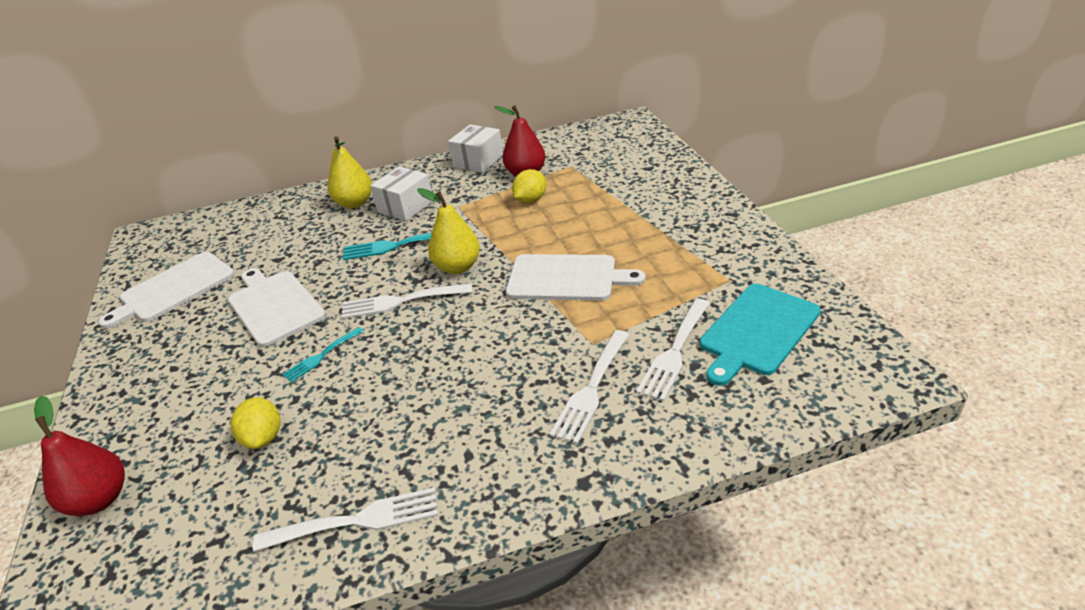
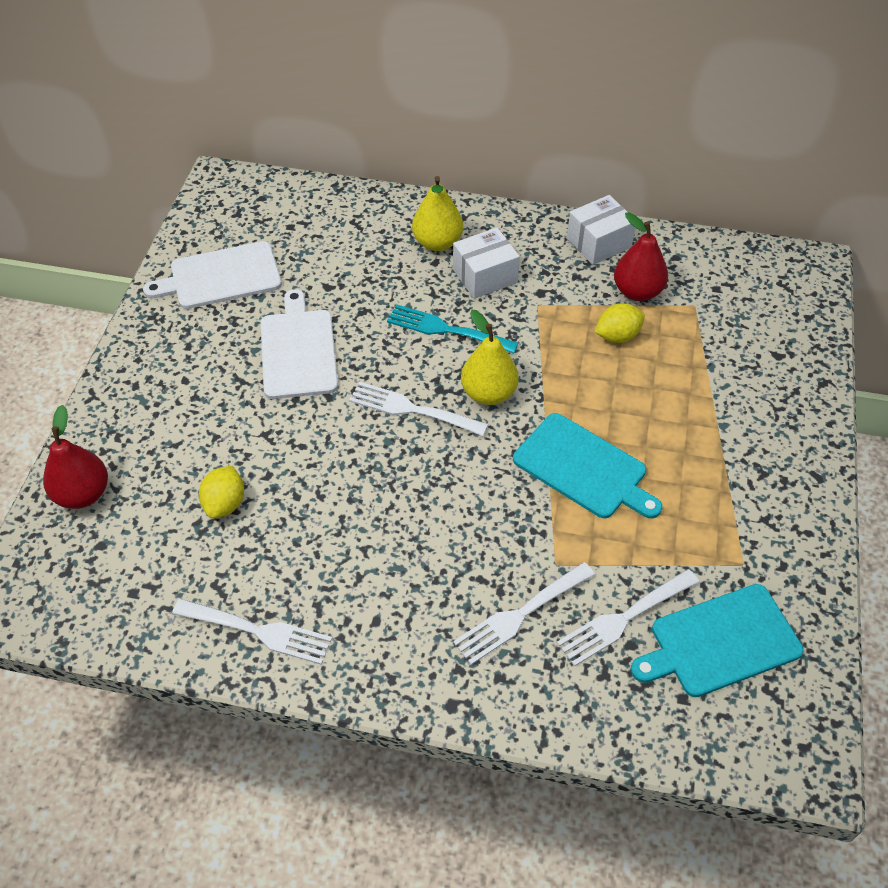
camera: 25 degrees right, 15 degrees up
(321, 356) = (310, 438): turquoise fork -> none
(566, 278) = (584, 468): white cutting board -> turquoise cutting board

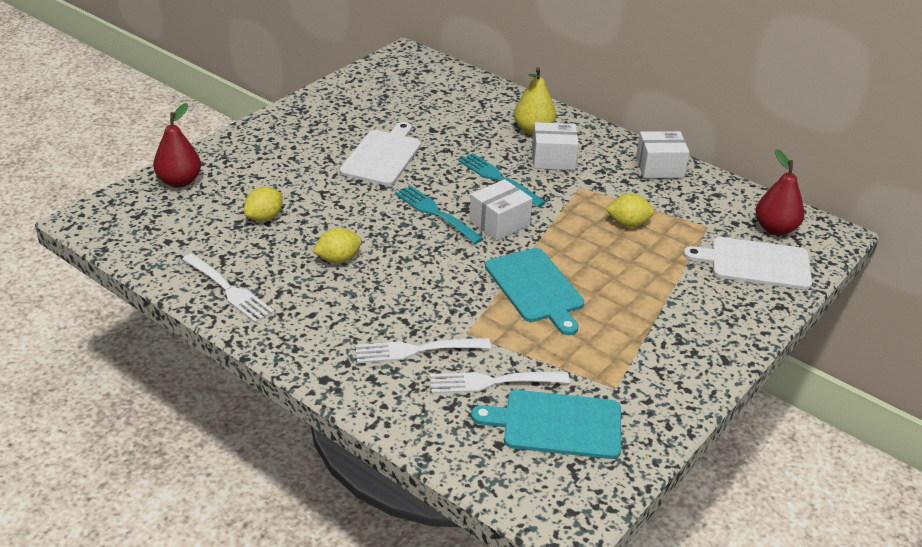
camera: 25 degrees right, 15 degrees down
(221, 277) = (363, 102): white cutting board -> white cutting board (755, 263)
(351, 526) = (338, 259): none -> yellow lemon
(412, 409) = (435, 213): white fork -> turquoise fork
(488, 393) = (499, 223): yellow pear -> white box
(637, 292) = (666, 204): red pear -> red pear (775, 229)

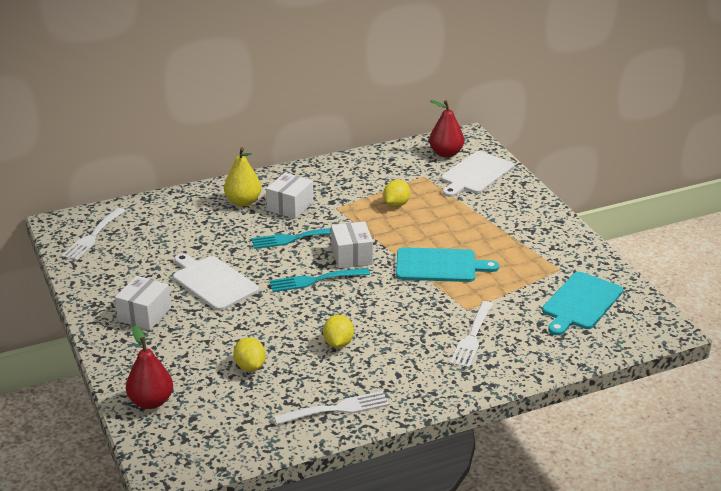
camera: 60 degrees left, 5 degrees down
(492, 382) = (525, 315): white fork -> white fork (93, 236)
(659, 167) = (341, 168): white box -> white box (144, 314)

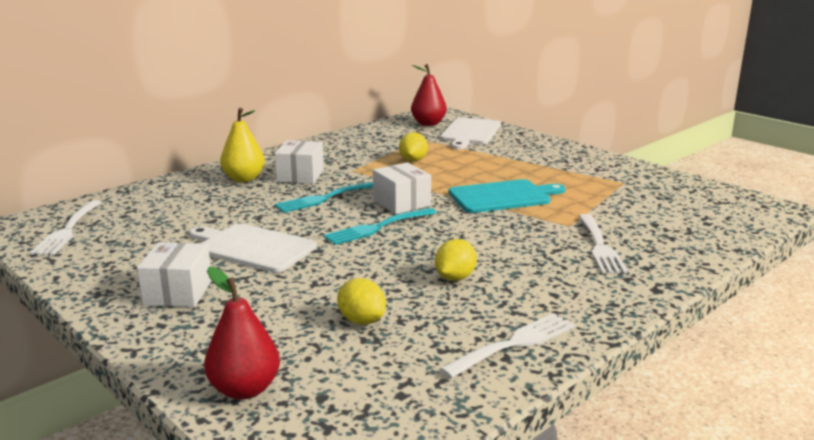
camera: 20 degrees left, 10 degrees down
(338, 343) = (455, 278): yellow lemon -> yellow lemon turned 45 degrees clockwise
(581, 303) = (674, 203): turquoise cutting board -> none

